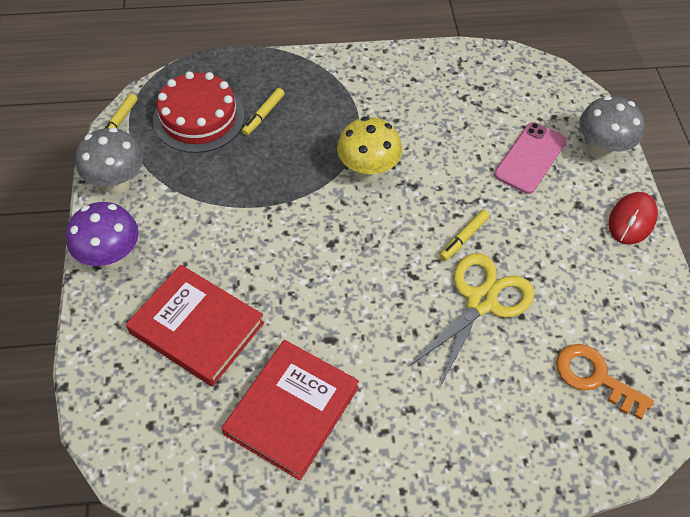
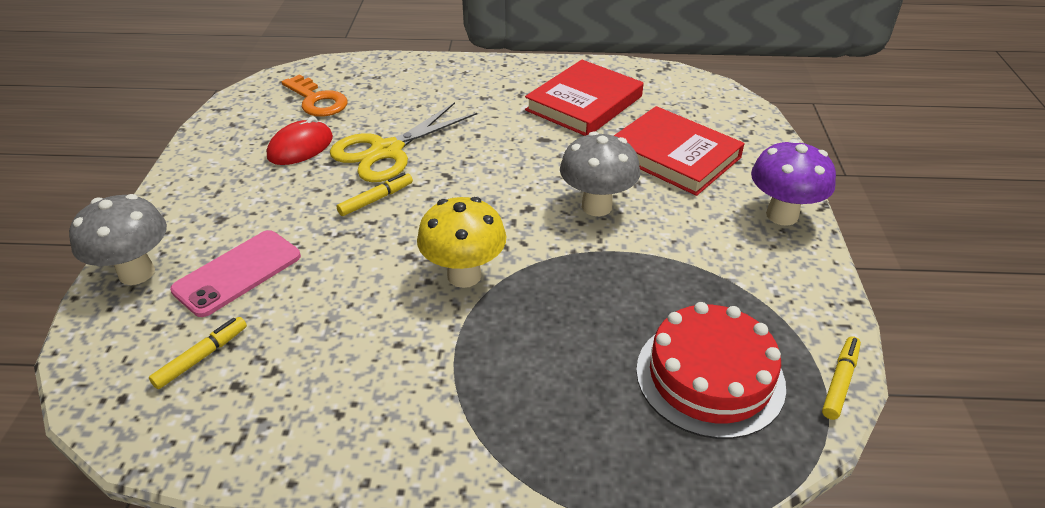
camera: 170 degrees left, 15 degrees down
(118, 184) = (805, 292): grey mushroom -> grey mushroom (596, 206)
(263, 115) = (604, 371): yellow marker -> yellow marker (201, 357)
(631, 220) = (173, 199): red mouse -> red mouse (300, 147)

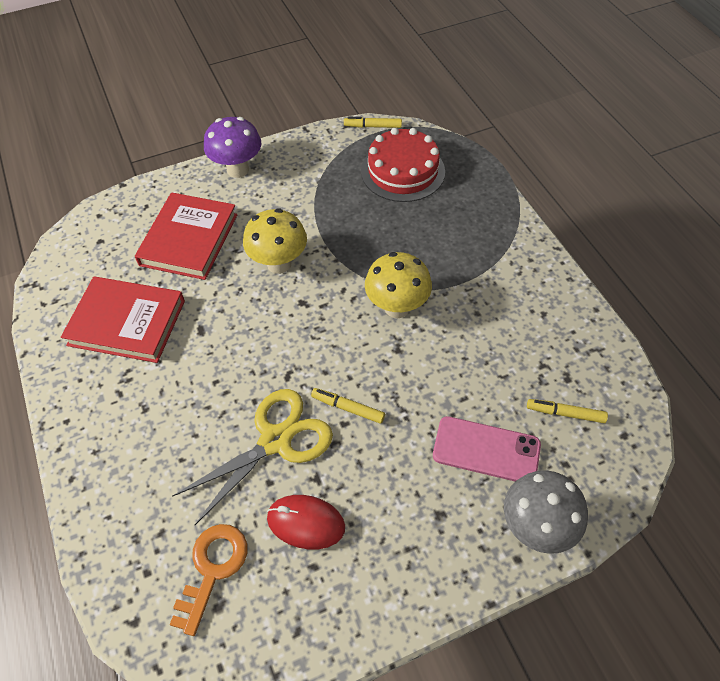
camera: 115 degrees left, 15 degrees up
(387, 151) = (275, 440): yellow scissors -> yellow scissors turned 60 degrees counterclockwise
(596, 206) = (279, 264): grey mushroom -> yellow mushroom

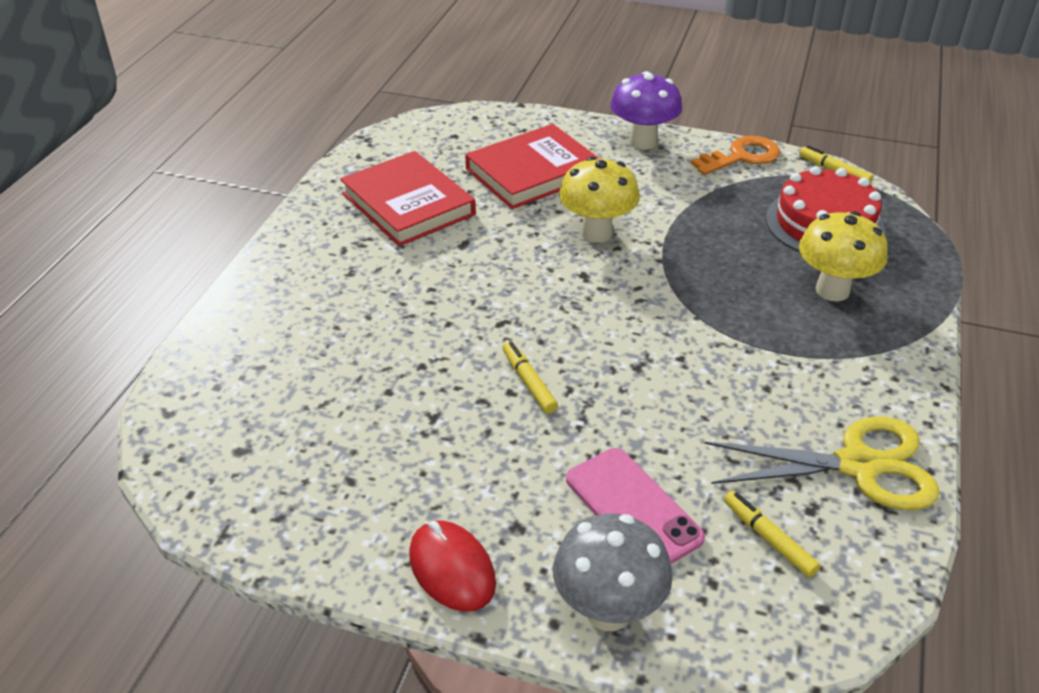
camera: 40 degrees right, 15 degrees down
(212, 569) = (267, 420): orange key -> orange key (742, 156)
(275, 440) = (431, 364): yellow scissors -> yellow scissors (858, 465)
(306, 522) = (383, 443): red mouse -> red mouse (452, 569)
(397, 307) = (678, 332): yellow mushroom -> yellow mushroom (832, 290)

